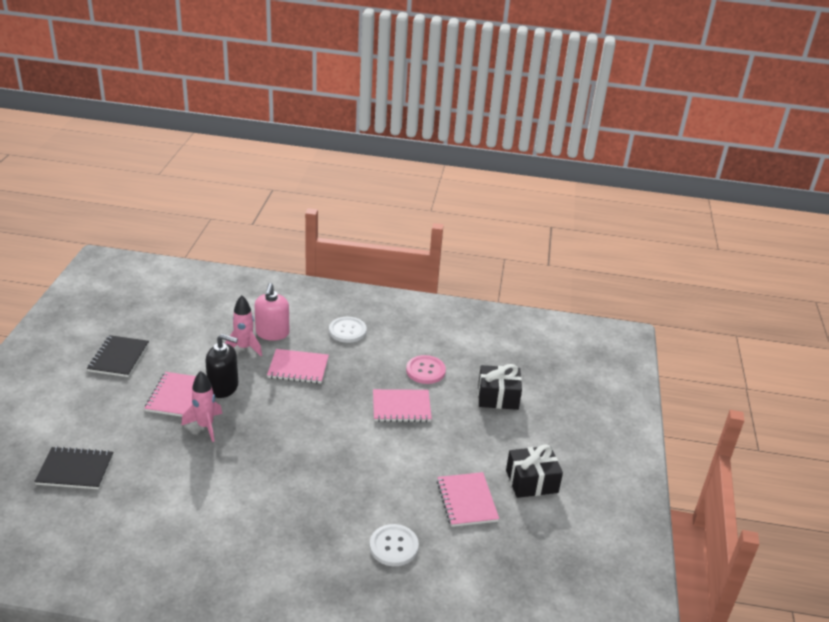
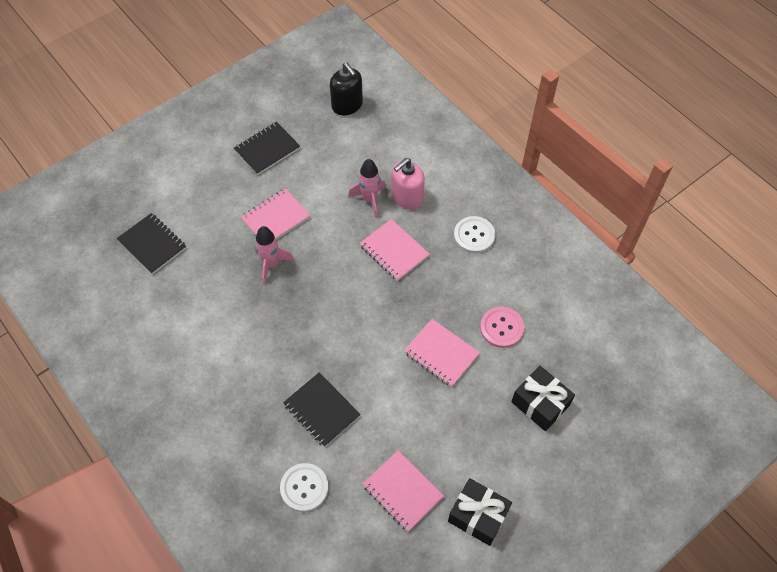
camera: 45 degrees right, 25 degrees up
(223, 387) = (317, 232): black soap dispenser -> black soap dispenser (347, 105)
(352, 491) = (322, 410): none -> black notebook
(467, 501) = (402, 491): pink notebook -> pink notebook turned 75 degrees counterclockwise

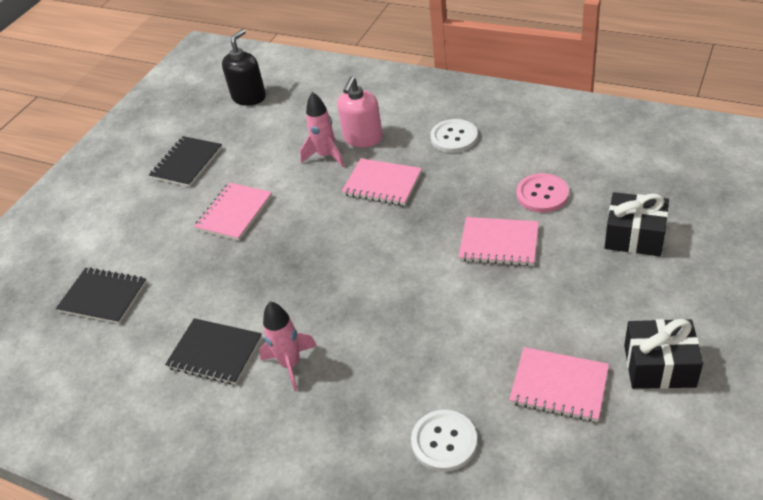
camera: 20 degrees left, 15 degrees down
(271, 264) = (256, 253): pink rocket -> pink rocket (291, 364)
(322, 410) = (408, 355): black notebook -> black notebook (215, 353)
(347, 105) = (249, 97): black soap dispenser -> black soap dispenser turned 90 degrees counterclockwise

